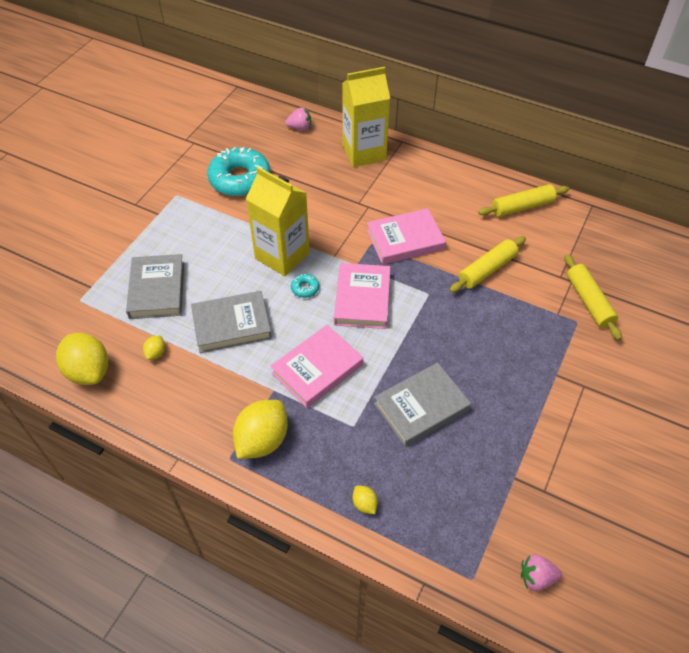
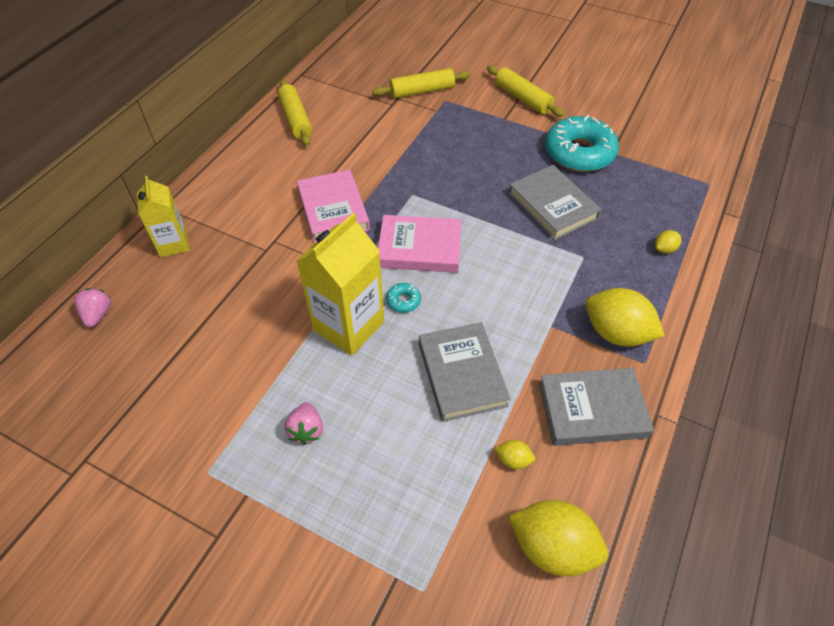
camera: 90 degrees left, 0 degrees up
(89, 371) = (552, 547): yellow lemon -> yellow lemon turned 60 degrees clockwise
(157, 290) = (403, 474): grey book -> grey book (592, 410)
(240, 179) = (192, 385): turquoise donut -> turquoise donut (579, 153)
(317, 369) = (518, 287): pink book -> none
(364, 152) = (173, 244): yellow carton -> yellow carton, size x0.62
(487, 269) = (381, 150): yellow rolling pin -> yellow rolling pin (522, 98)
(536, 577) = (694, 148): pink strawberry -> pink strawberry (306, 430)

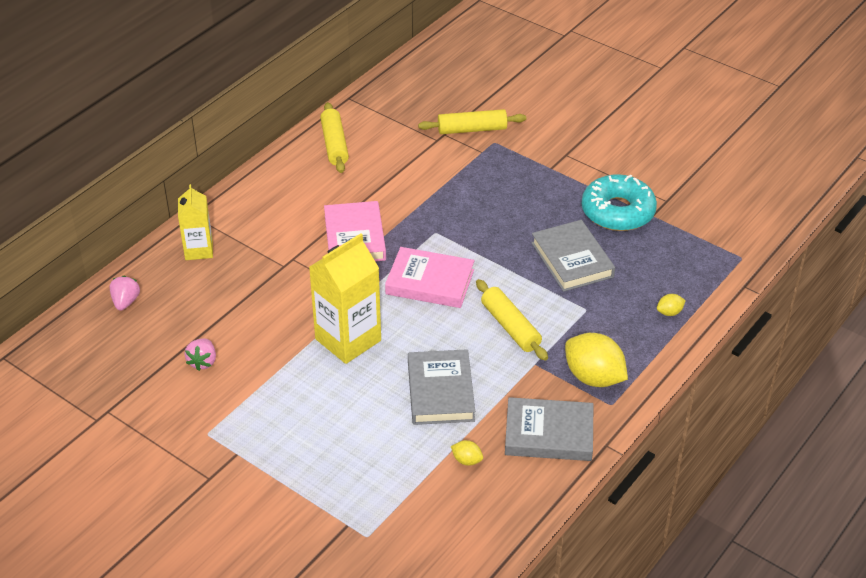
camera: 10 degrees right, 10 degrees down
(306, 430) = (295, 415): pink strawberry -> pink strawberry (203, 362)
(403, 301) = (403, 325): turquoise donut -> none
(522, 98) = (577, 149): yellow rolling pin -> yellow rolling pin (510, 327)
(552, 547) = (480, 524): yellow lemon -> none

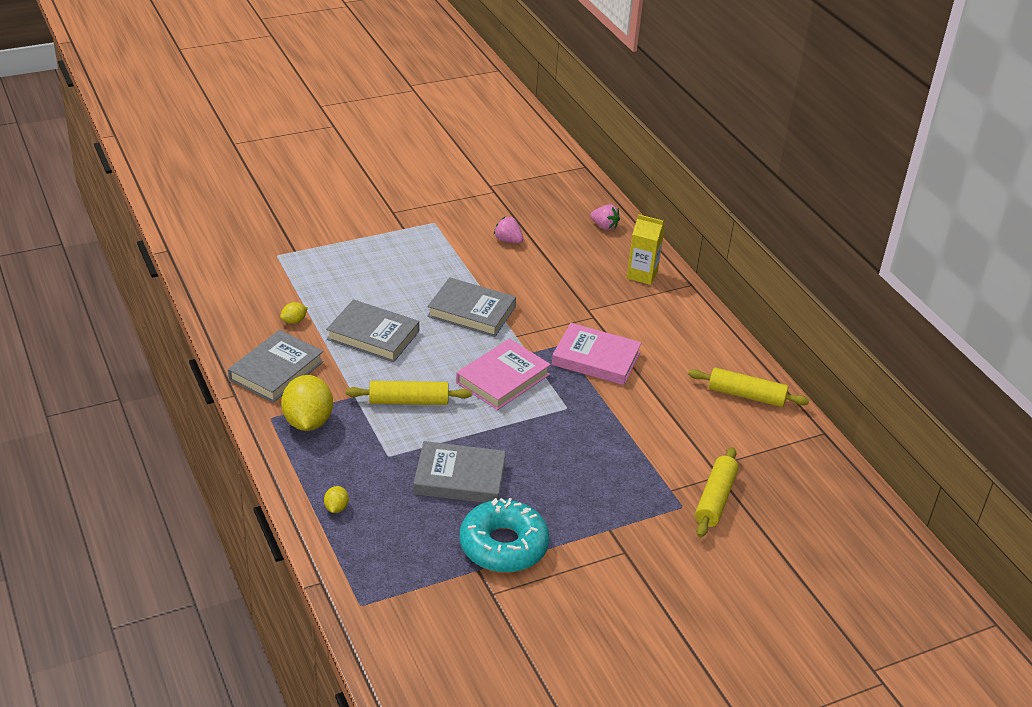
camera: 115 degrees right, 5 degrees down
(348, 340) = (471, 312): yellow carton -> grey book
(593, 377) = (308, 422): yellow lemon -> yellow lemon turned 75 degrees counterclockwise

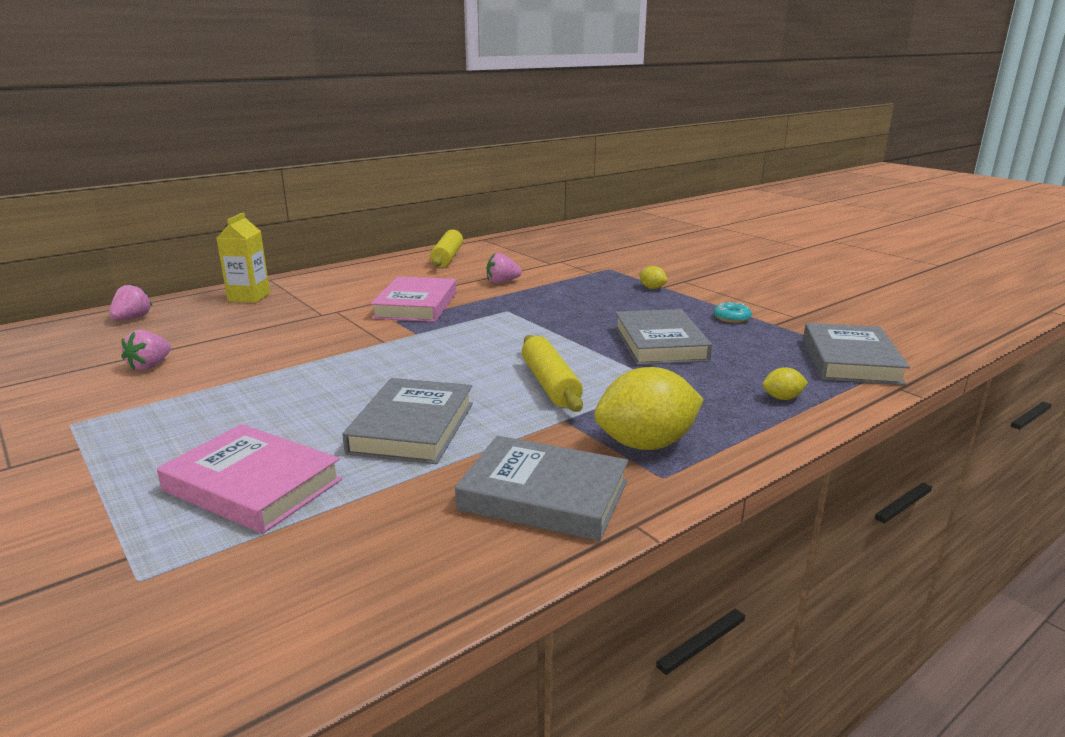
camera: 100 degrees left, 15 degrees down
(294, 321) = (390, 506): yellow lemon -> yellow lemon (652, 288)
(471, 312) = (336, 370): grey book -> grey book (850, 360)
(503, 379) = (473, 341): pink book -> pink book (252, 485)
(503, 545) = (731, 318): turquoise donut -> turquoise donut, size x0.41
(651, 419) = (502, 282): none -> pink strawberry
(714, 499) = (590, 261): yellow rolling pin -> none

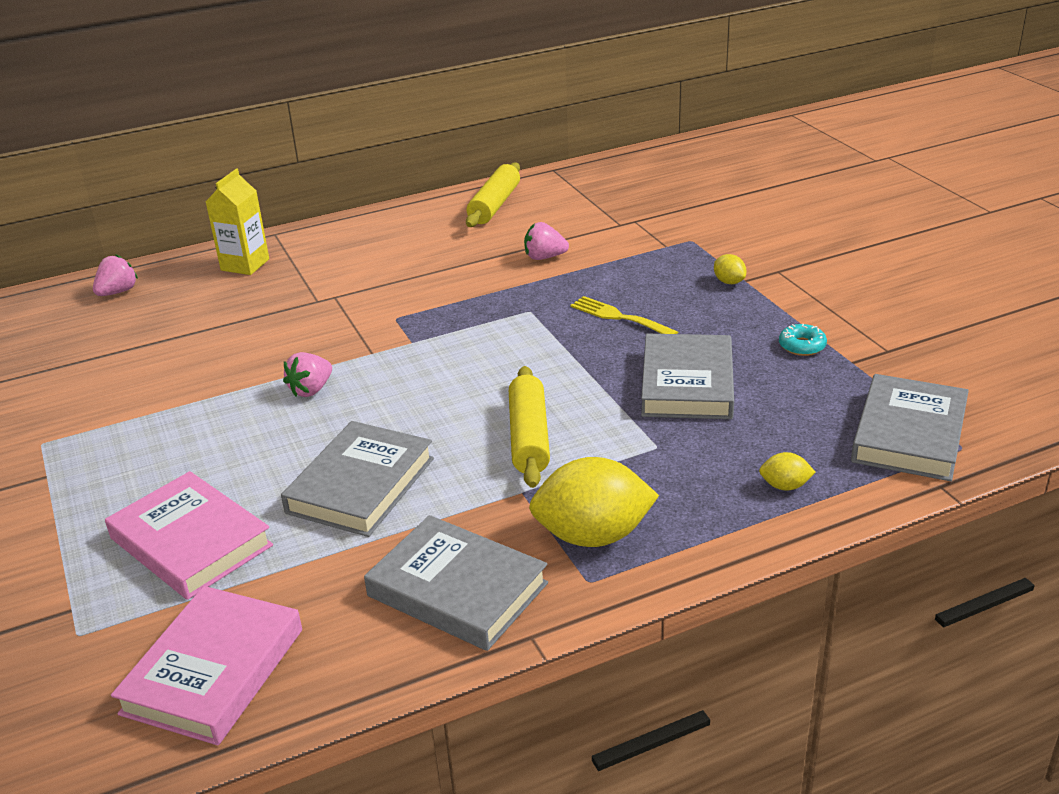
camera: 15 degrees right, 10 degrees up
(150, 366) = (124, 369): pink strawberry -> pink strawberry (311, 390)
(416, 305) = (427, 293): pink book -> pink book (213, 671)
(580, 310) = (618, 317): none -> yellow fork

